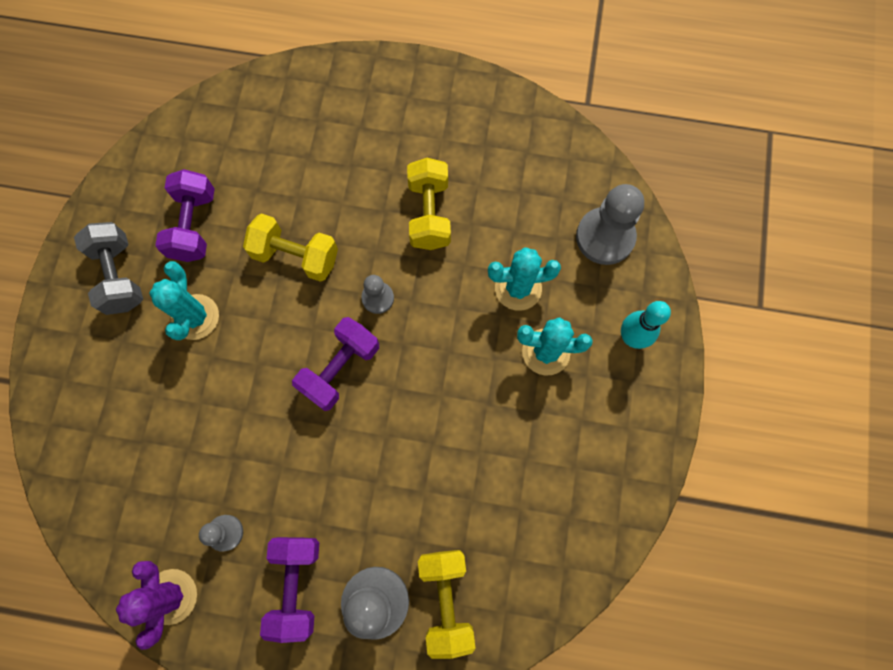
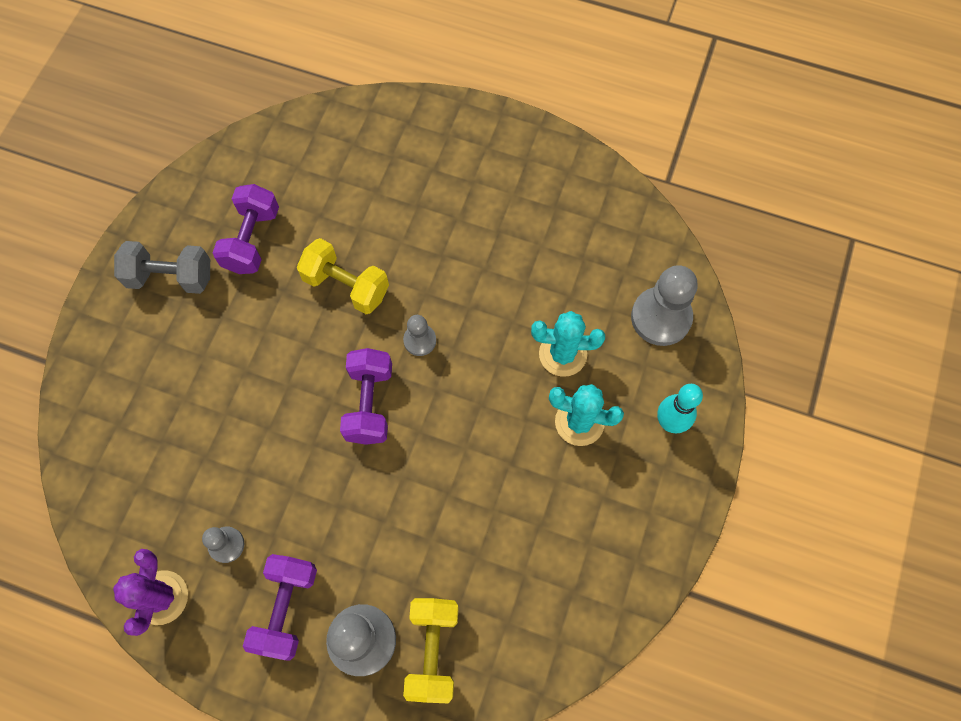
camera: 10 degrees right, 5 degrees down
(119, 276) = (170, 277): grey dumbbell -> grey dumbbell turned 75 degrees counterclockwise
(195, 317) = (237, 329): turquoise cactus -> none
(340, 368) = (369, 403): purple dumbbell -> purple dumbbell turned 45 degrees counterclockwise
(429, 214) = (487, 266): yellow dumbbell -> none

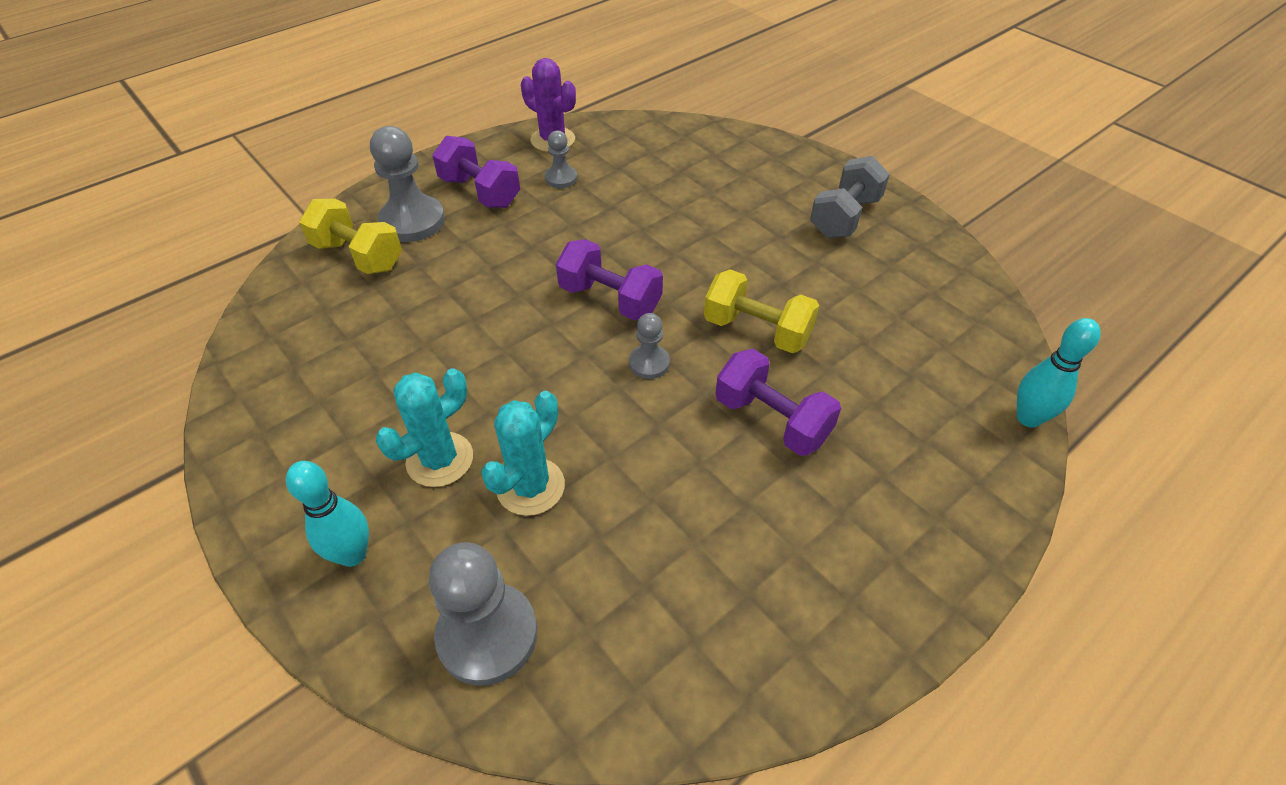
camera: 120 degrees right, 20 degrees down
(252, 240) = (859, 281): purple dumbbell -> purple dumbbell (772, 420)
(339, 108) = (1028, 418): none -> turquoise bowling pin
(346, 286) = (757, 330): yellow dumbbell -> yellow dumbbell turned 60 degrees clockwise

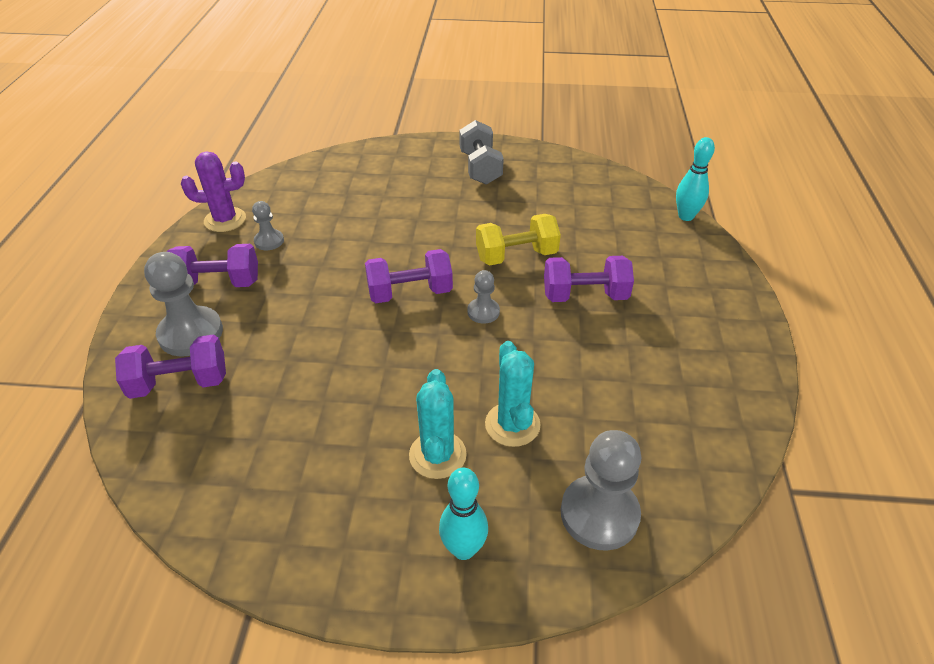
camera: 45 degrees left, 5 degrees down
(358, 256) = (180, 383): yellow dumbbell -> purple dumbbell

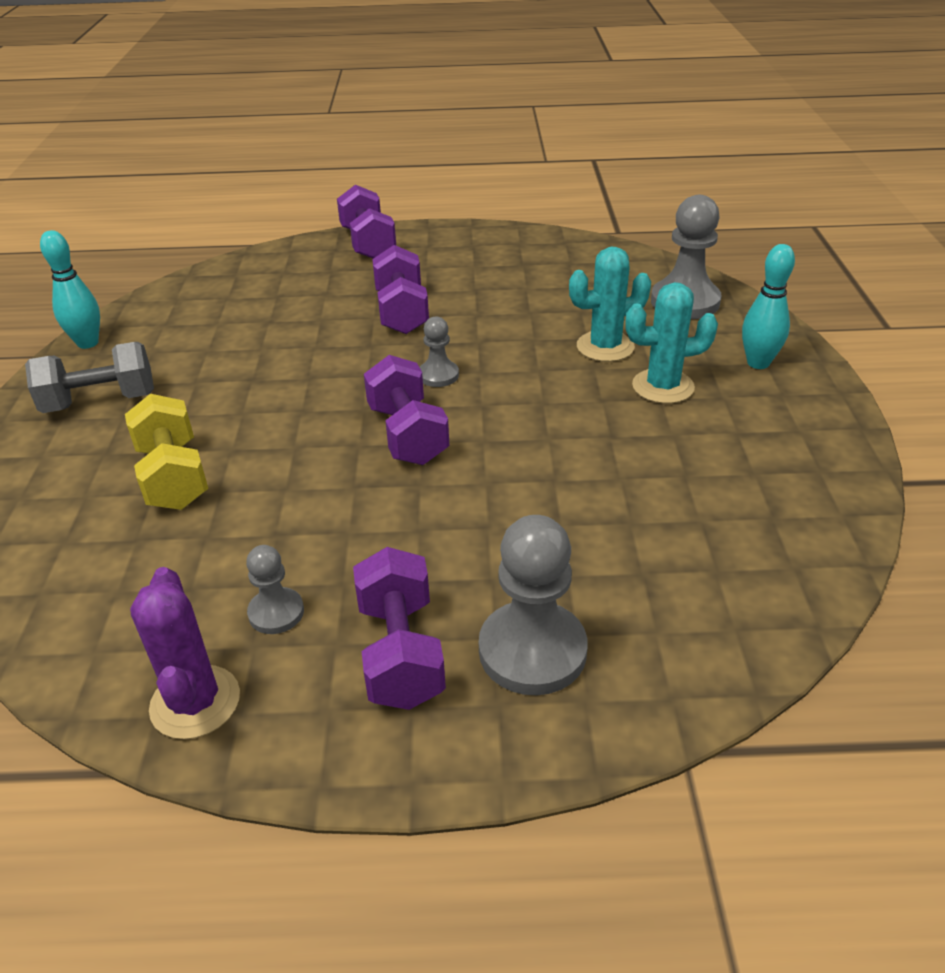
camera: 95 degrees left, 5 degrees down
(180, 383) = (639, 629): purple dumbbell -> purple dumbbell (368, 244)
(516, 256) = (327, 359): yellow dumbbell -> yellow dumbbell (173, 477)
(686, 216) = (256, 255): turquoise bowling pin -> turquoise bowling pin (88, 343)

